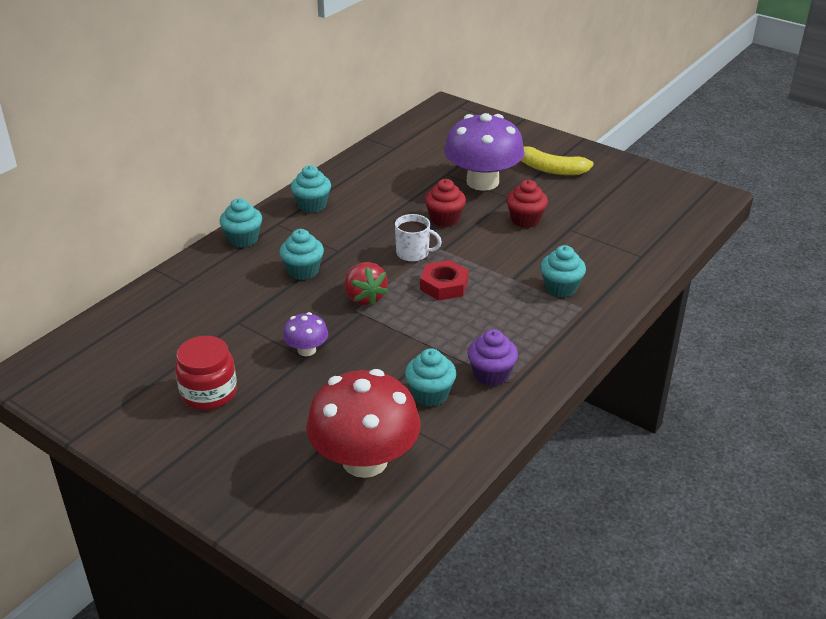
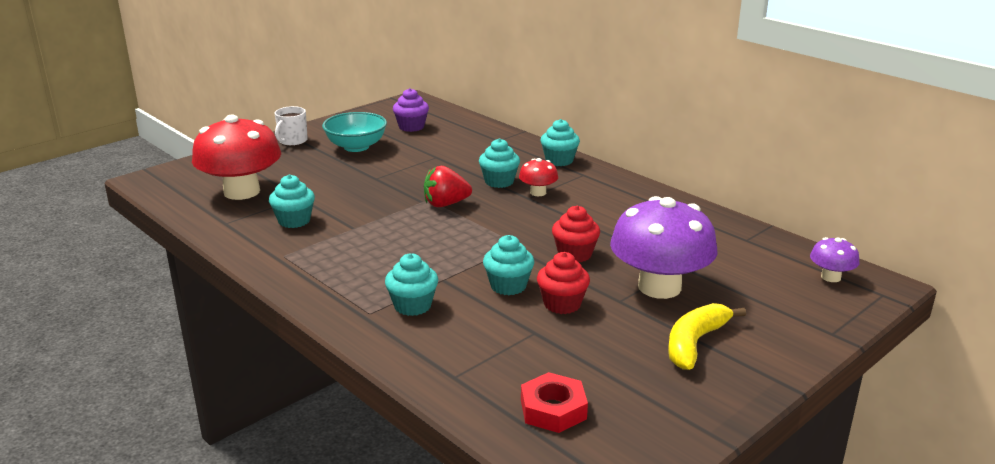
camera: 100 degrees right, 10 degrees down
(209, 392) = (356, 147): red jar -> turquoise bowl
(306, 350) = (384, 178): purple mushroom -> purple mushroom (830, 277)
(312, 205) = (615, 190): turquoise cupcake -> turquoise cupcake (508, 286)
(325, 246) = (538, 192): none -> red mushroom
(413, 253) = (511, 231): white mug -> white mug (292, 141)
(444, 285) = (447, 241): red nut -> red nut (553, 409)
(491, 374) = (299, 249): purple cupcake -> purple cupcake (411, 127)

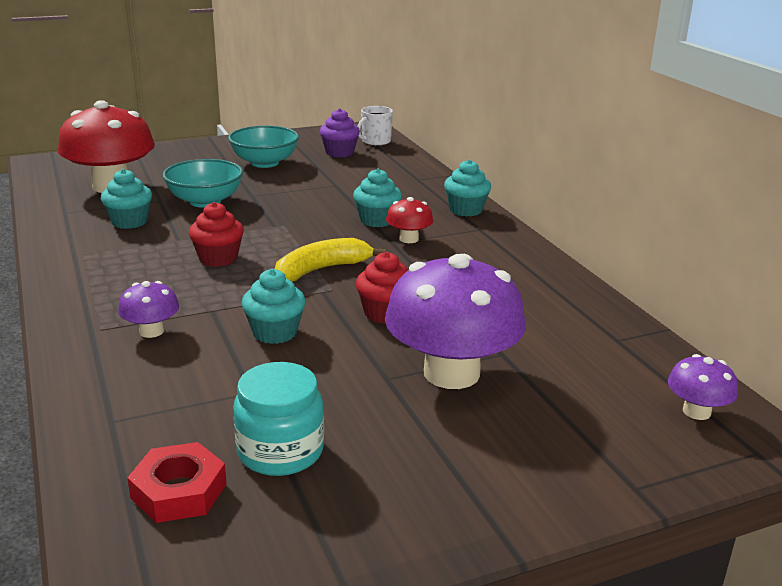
camera: 20 degrees right, 0 degrees up
(292, 141) = (210, 148): white mug -> white mug (375, 141)
(341, 191) = (205, 201): none -> turquoise bowl
(412, 306) = (151, 331): turquoise cupcake -> purple mushroom
(445, 204) = (296, 233): red strawberry -> none
(562, 304) = (315, 367): red cupcake -> red cupcake (218, 258)
(595, 367) = (280, 451): none -> turquoise jar
(695, 343) = (432, 453): yellow banana -> yellow banana (322, 269)

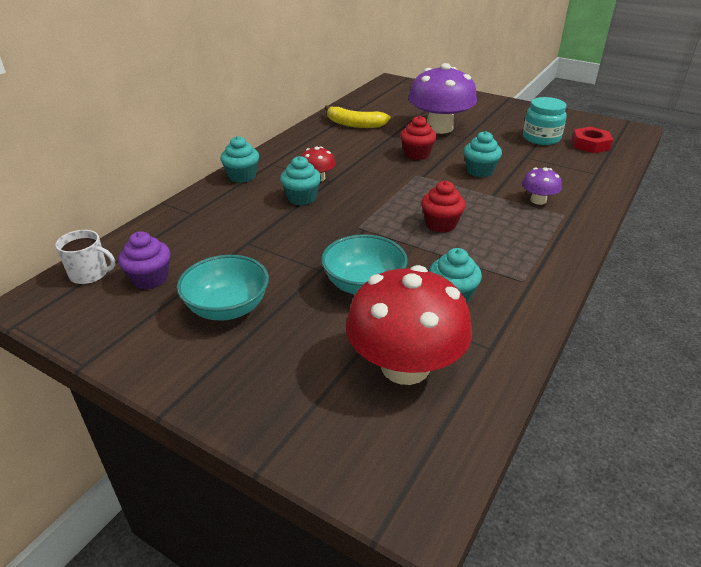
camera: 125 degrees left, 10 degrees up
(322, 269) = (399, 187): yellow banana -> yellow banana (354, 124)
(696, 411) = (392, 90): purple mushroom -> none

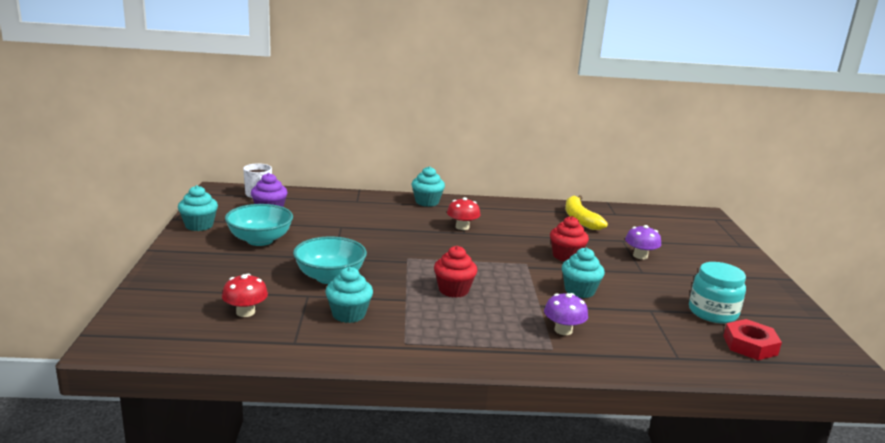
camera: 55 degrees right, 15 degrees down
(301, 198) = (423, 229): turquoise cupcake -> turquoise cupcake (199, 225)
(405, 366) = (245, 312): red mushroom -> red mushroom, size x0.46
(439, 128) = (640, 256): purple mushroom -> purple mushroom, size x0.46

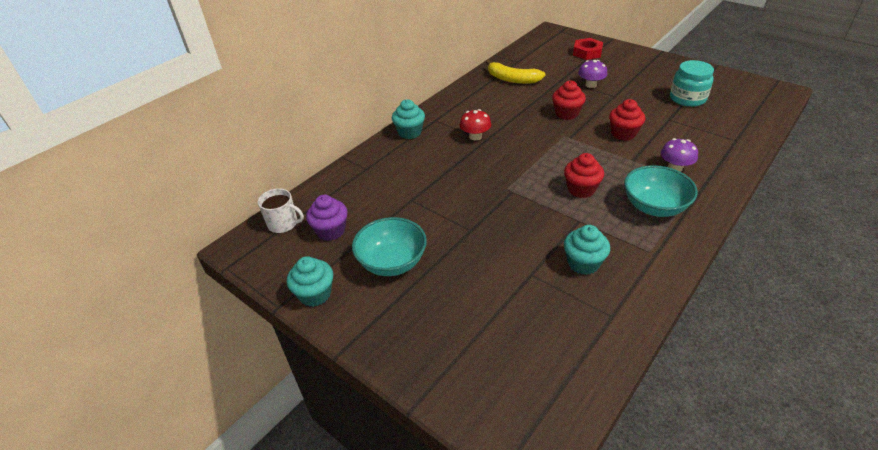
camera: 45 degrees left, 20 degrees up
(245, 312) = (536, 327): red mushroom -> none
(330, 277) = (507, 247): turquoise bowl -> turquoise bowl (654, 207)
(579, 291) = (623, 133): turquoise cupcake -> red cupcake
(750, 345) = (735, 107): red nut -> red nut (587, 52)

